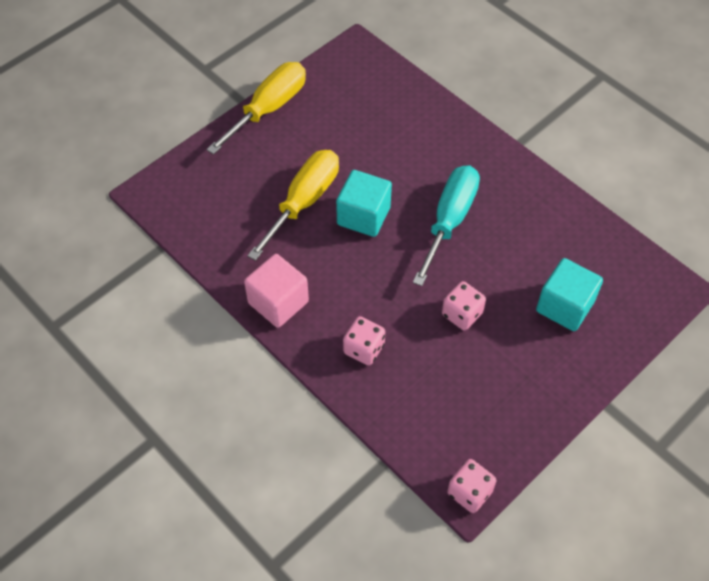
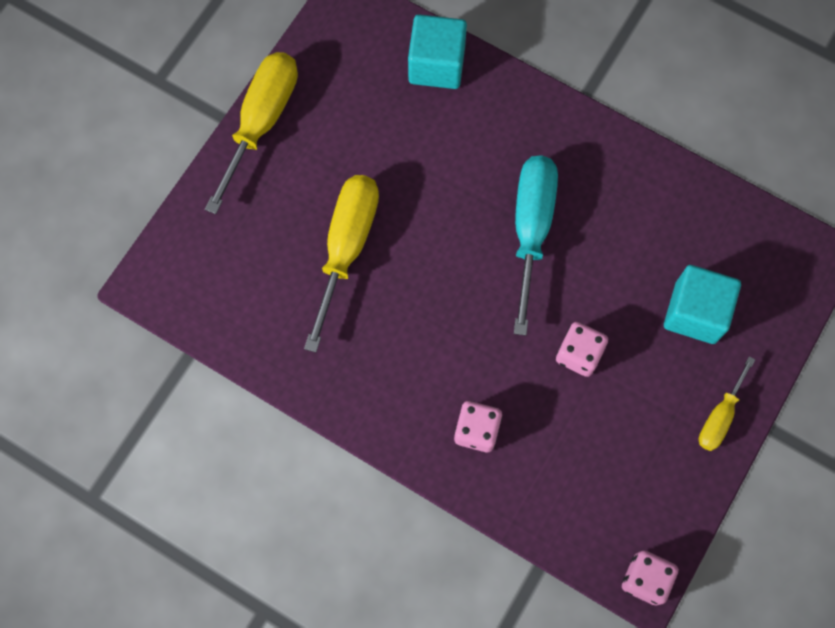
camera: 15 degrees left, 15 degrees up
(278, 302) = (357, 395): pink cube -> none
(363, 216) = (425, 249): turquoise cube -> turquoise cube (436, 65)
(565, 385) = (719, 416): none -> yellow screwdriver

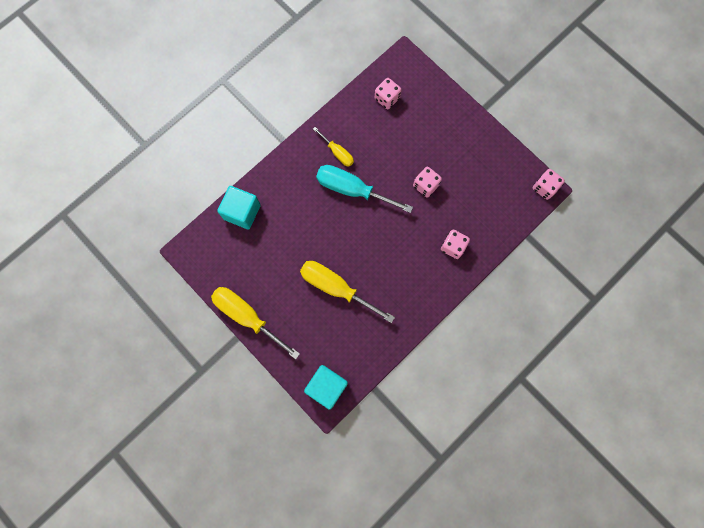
camera: 75 degrees left, 5 degrees up
(695, 313) = (418, 124): turquoise cube -> turquoise cube (327, 386)
(719, 416) = (473, 129): yellow screwdriver -> yellow screwdriver (337, 153)
(725, 245) = (387, 98): none -> pink dice

